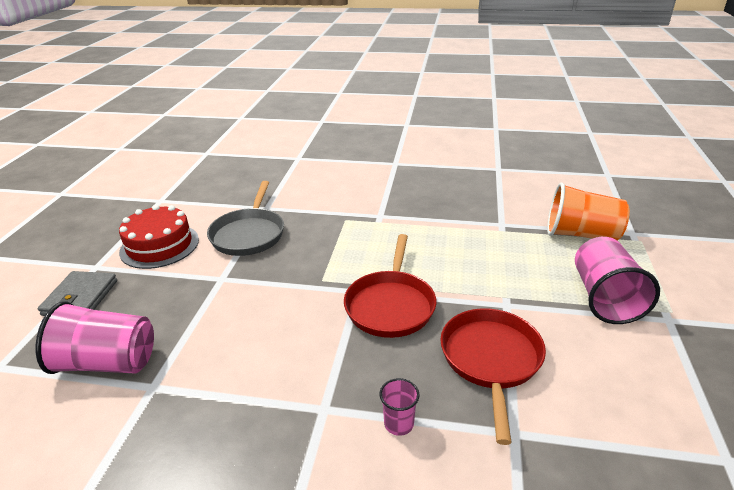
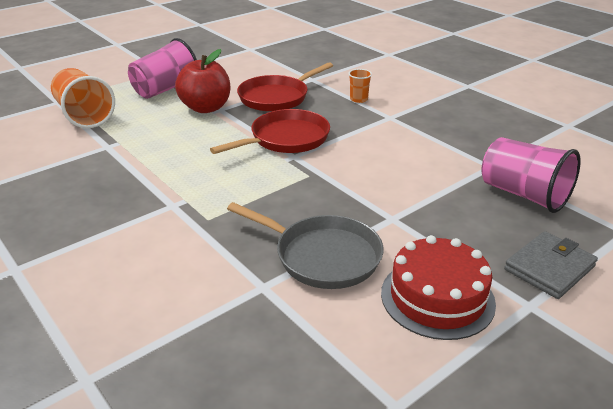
camera: 140 degrees left, 0 degrees up
(249, 234) = (322, 256): grey pan -> grey pan turned 75 degrees clockwise
(399, 424) = (358, 99): pink cup -> orange cup
(521, 298) = (206, 108): none -> red apple

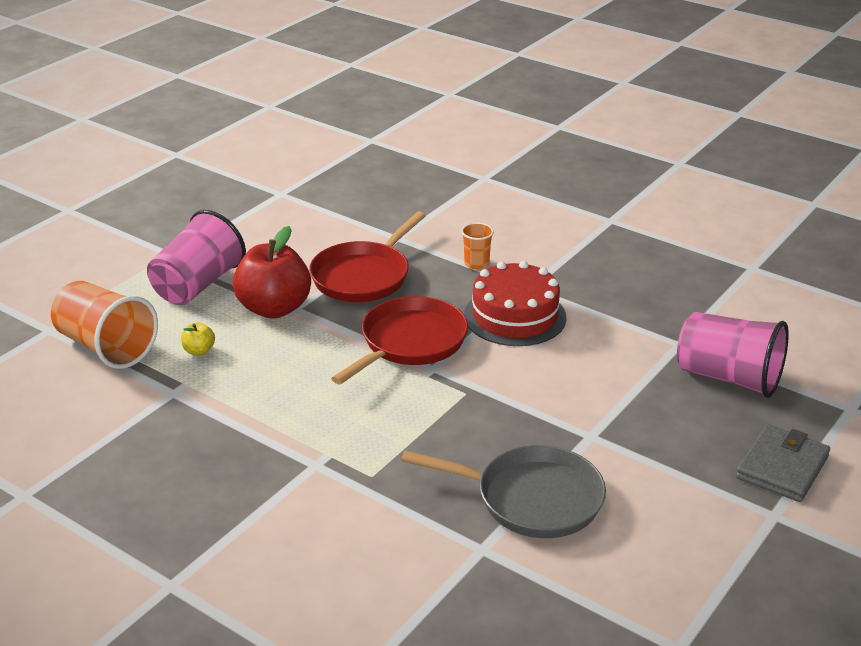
camera: 15 degrees left, 0 degrees up
(141, 125) = (199, 351): none -> yellow apple
(437, 297) = (677, 524): red cake -> red cake (515, 316)

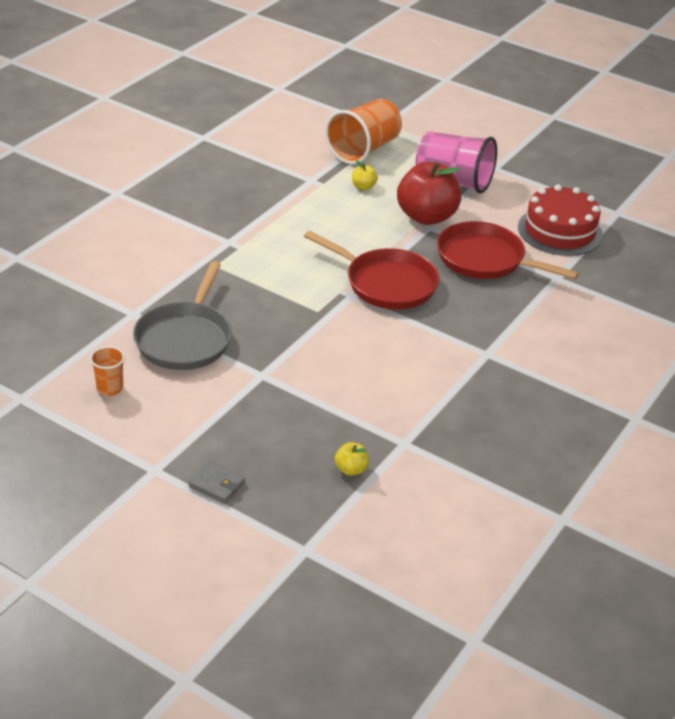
camera: 85 degrees right, 5 degrees up
(476, 264) = (522, 323): orange cup -> orange cup (110, 388)
(515, 316) = (436, 342): red cake -> red cake (560, 231)
(728, 377) = (351, 469): pink cup -> yellow apple
(782, 467) = (217, 484): grey wallet -> grey wallet, size x0.59

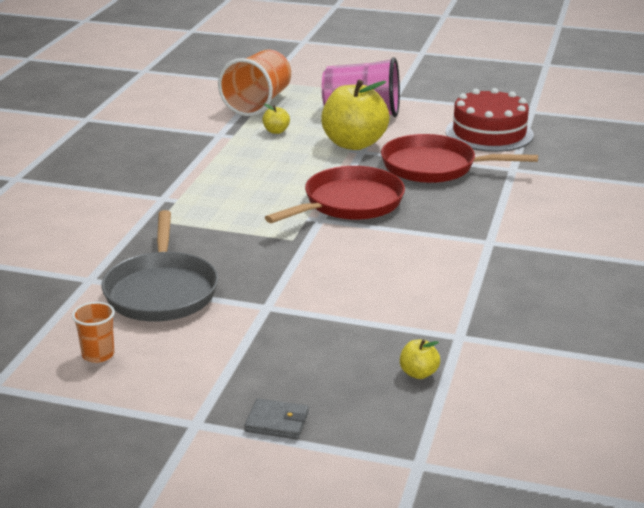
camera: 15 degrees left, 10 degrees down
(386, 283) = (349, 203): red pan -> red pan turned 60 degrees counterclockwise
(426, 217) = (354, 144): red apple -> yellow apple

